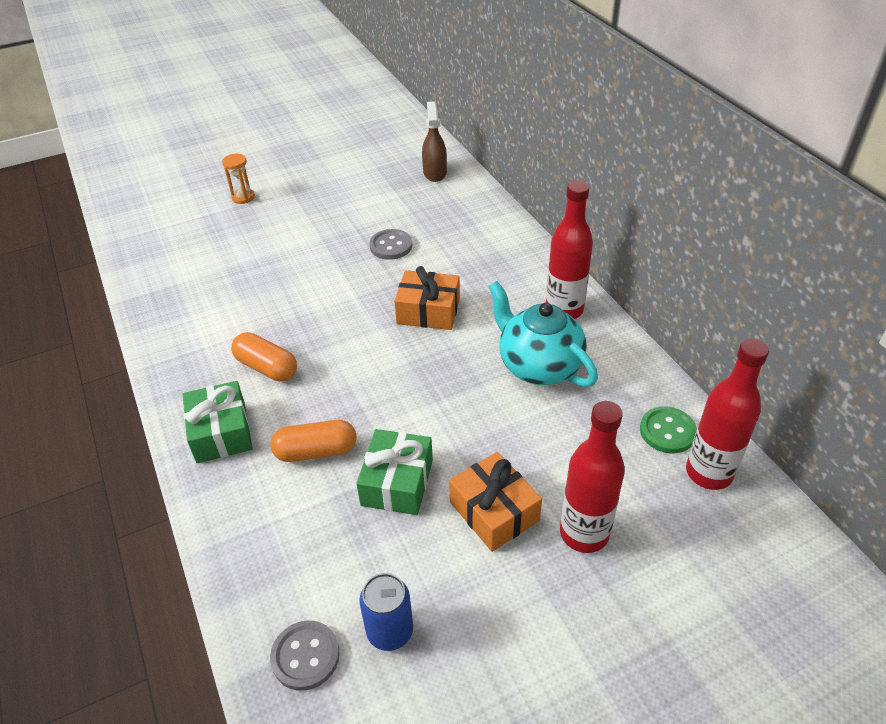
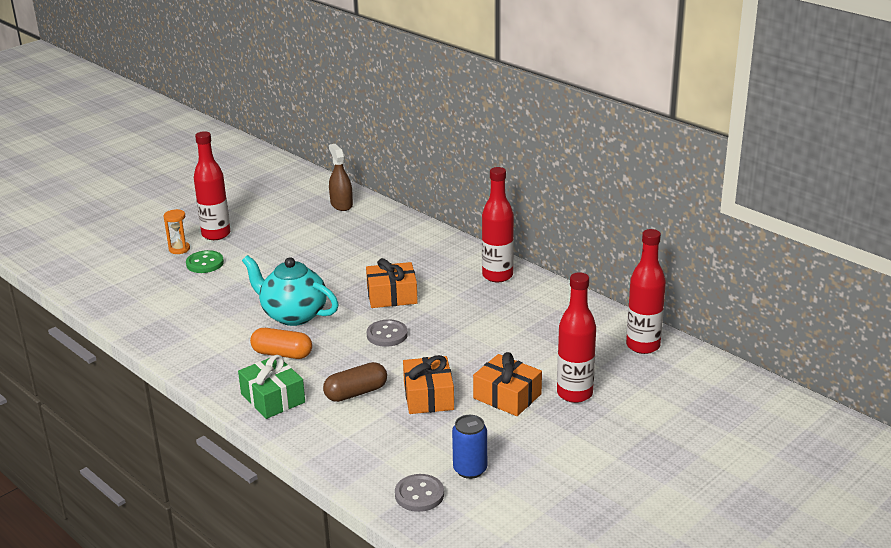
camera: 20 degrees left, 15 degrees down
(288, 186) = (216, 234): none -> red bottle
(316, 451) = (356, 393): orange capsule -> brown capsule
(391, 246) = (335, 260): grey button -> grey button (387, 335)
(397, 482) = (428, 396): green gift -> orange gift
(538, 366) = (496, 312): turquoise teapot -> turquoise teapot (293, 315)
(667, 431) = (605, 330): green button -> green button (205, 263)

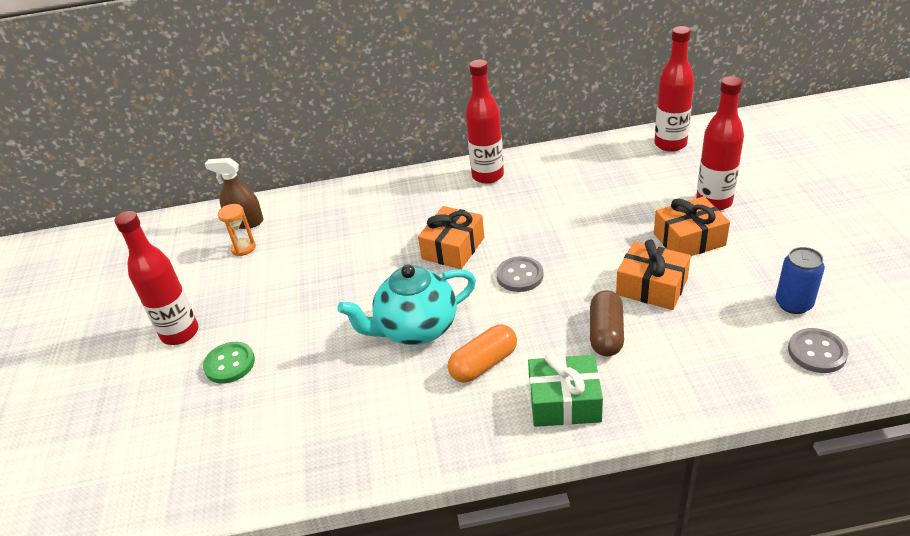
camera: 50 degrees left, 10 degrees up
(179, 249) = (170, 376): orange hourglass -> orange hourglass (243, 248)

